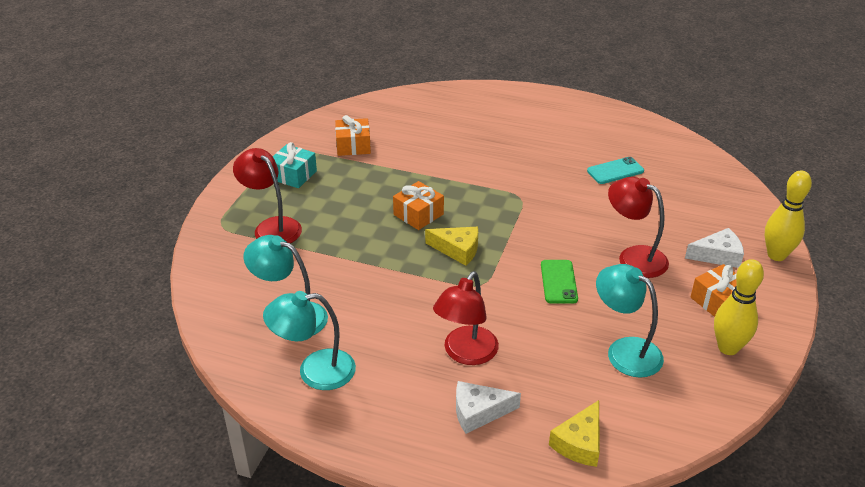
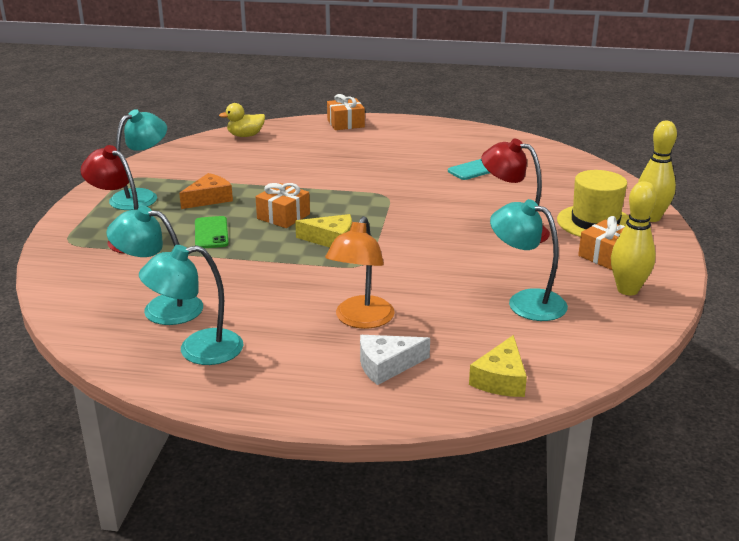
camera: 10 degrees left, 10 degrees down
(293, 175) = (142, 196): turquoise gift -> turquoise lamp
(353, 146) = (202, 170): orange gift -> orange gift (345, 123)
(354, 184) = (209, 199): none -> orange cheese
(401, 103) = (245, 136): none -> yellow duck
(465, 354) = (361, 320): red lamp -> orange lamp
(558, 282) = (443, 255): green phone -> green phone (211, 233)
(718, 255) = (595, 222): white cheese -> yellow hat

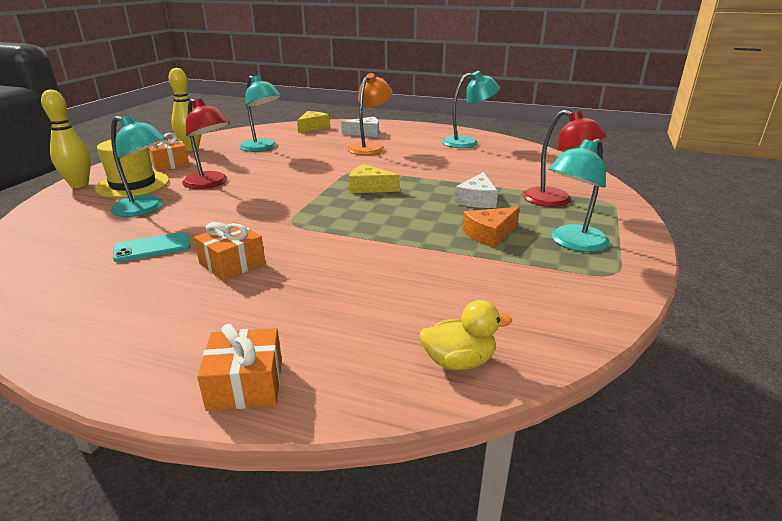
camera: 170 degrees left, 0 degrees up
(161, 308) = (498, 159): turquoise lamp -> turquoise lamp (146, 209)
(211, 233) = (477, 200): green phone -> white cheese
(283, 216) = (408, 209): orange gift -> orange gift (232, 263)

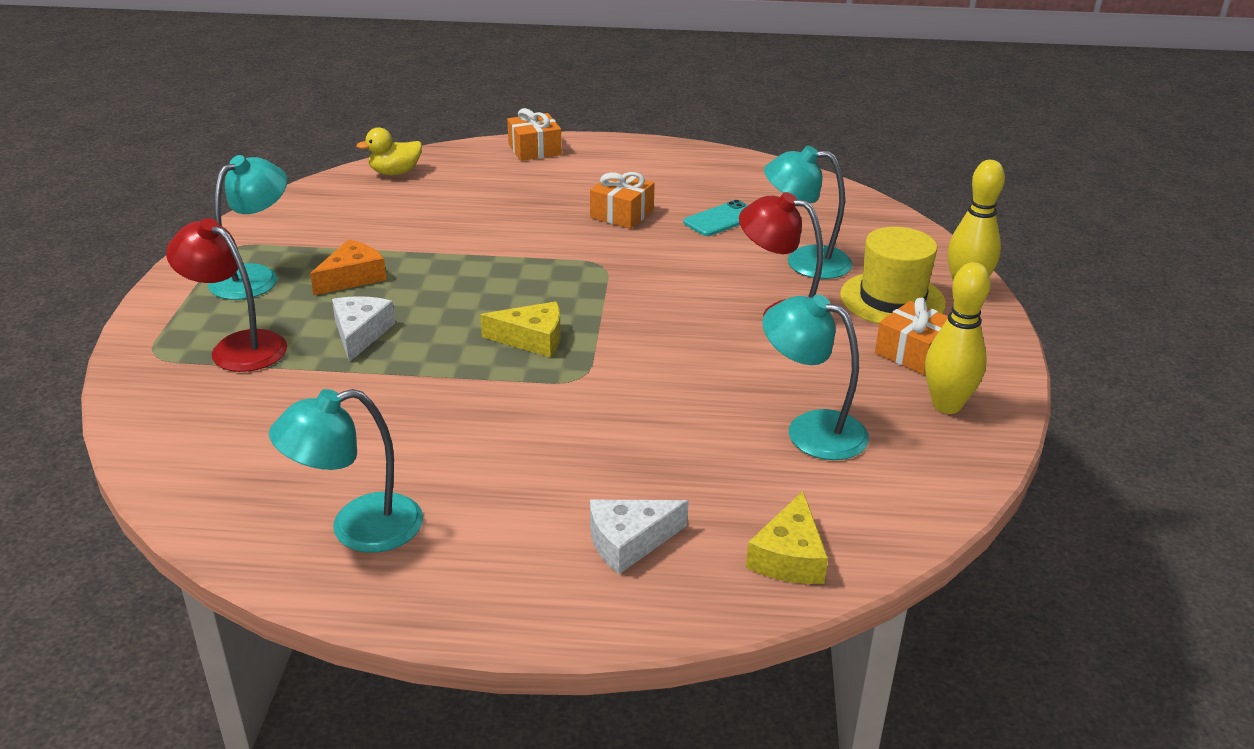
camera: 165 degrees right, 5 degrees up
(370, 147) = (585, 469): orange lamp -> none

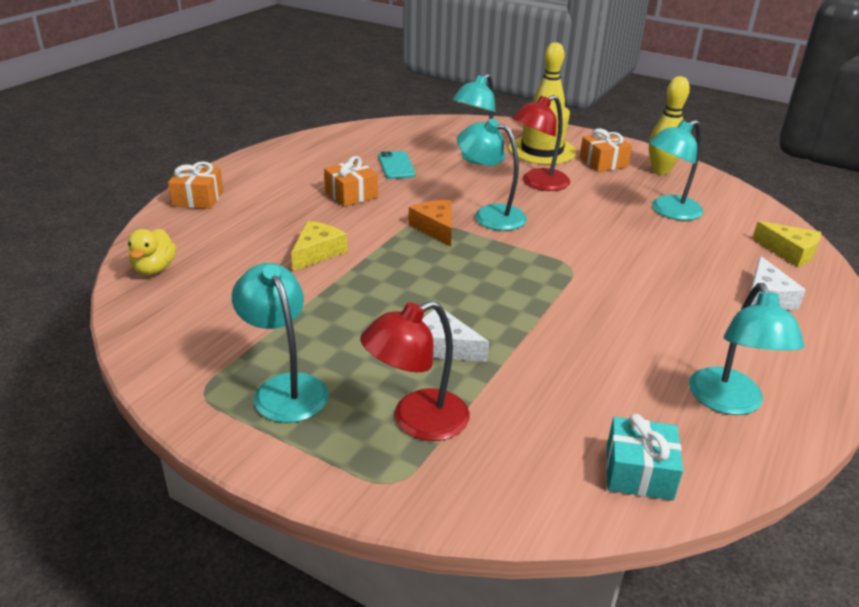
camera: 65 degrees left, 0 degrees up
(212, 480) = (639, 472): none -> turquoise gift
(352, 277) = (340, 331): orange cheese -> orange cheese (435, 228)
(532, 339) = (507, 272): yellow cheese -> yellow cheese (317, 252)
(658, 301) = (490, 215): none -> turquoise lamp

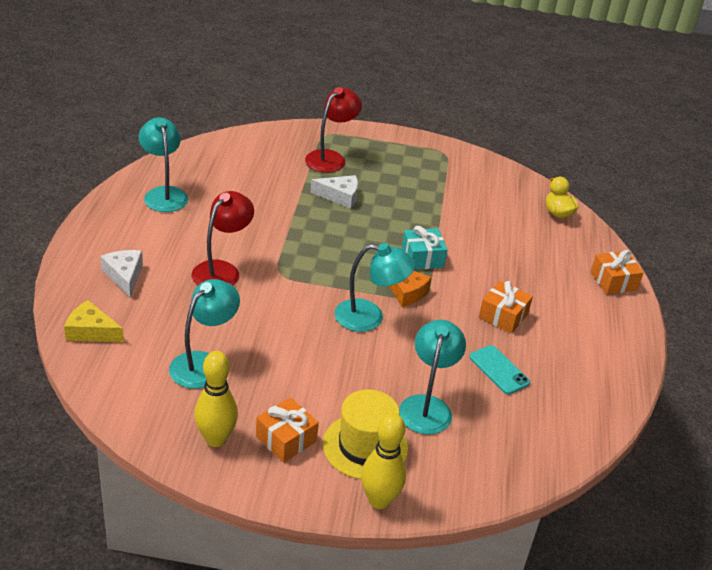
camera: 155 degrees right, 5 degrees up
(285, 388) = (407, 161): turquoise lamp -> none
(317, 252) = (471, 247): yellow cheese -> none
(538, 183) = (345, 377): red lamp -> red lamp (222, 270)
(639, 472) = (214, 154): turquoise gift -> turquoise gift (422, 258)

